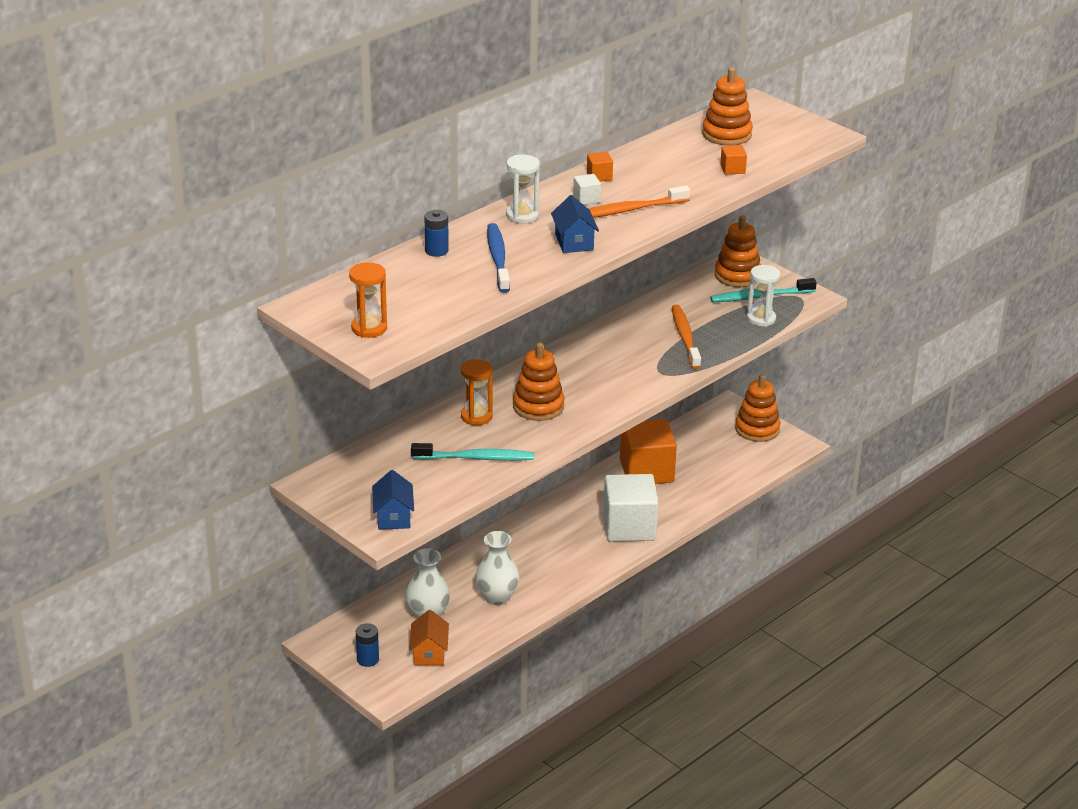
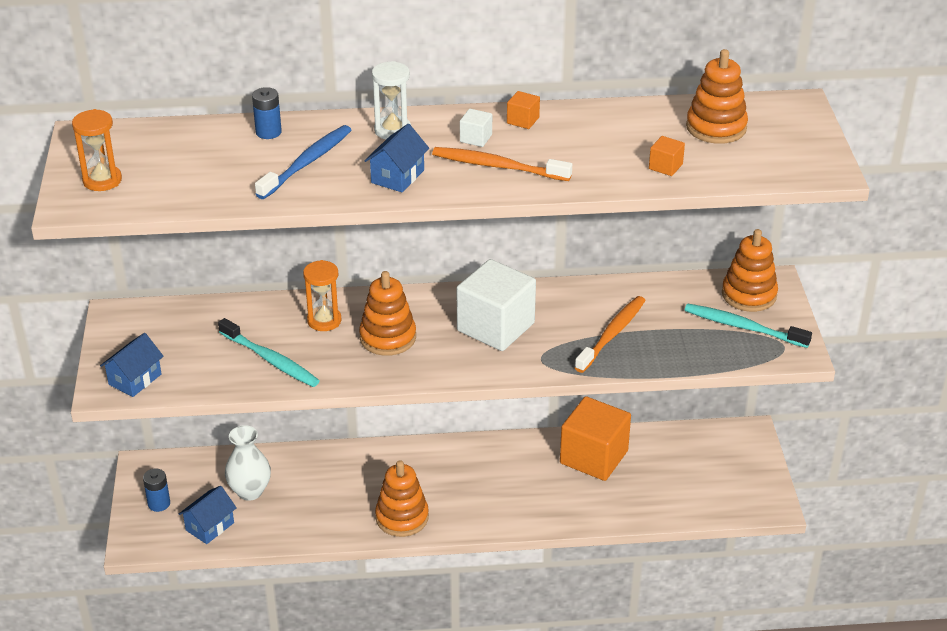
camera: 40 degrees right, 5 degrees up
(429, 653) = (209, 526): orange house -> blue house
(497, 597) = (322, 507): white vase -> none
(629, 527) = (512, 503): white cube -> white cube (495, 327)
(757, 429) = (750, 470): orange stacking toy -> orange stacking toy (402, 517)
(761, 319) = (713, 351): white hourglass -> none

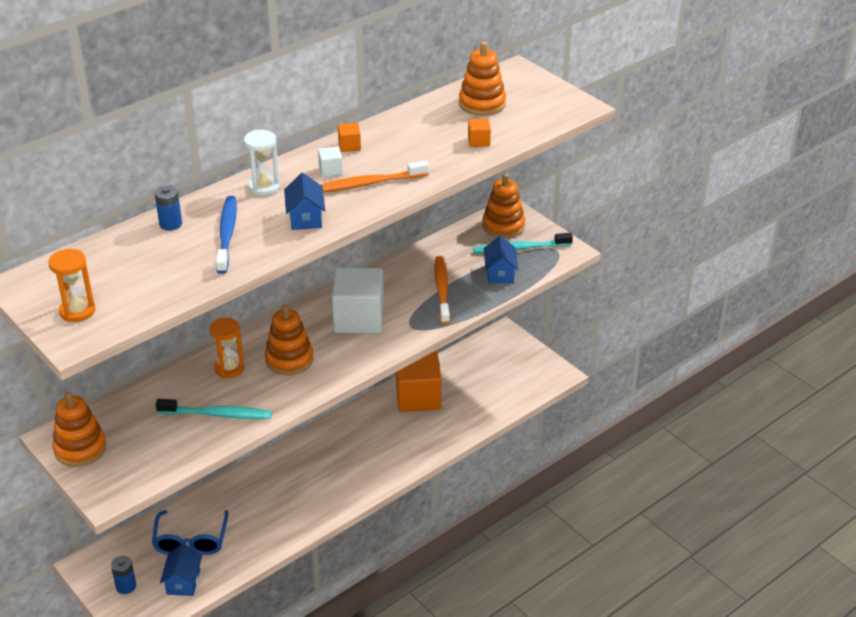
camera: 35 degrees left, 0 degrees up
(135, 379) = (123, 477): blue house -> blue house (500, 273)
(250, 491) = (191, 541): white vase -> blue glasses
(402, 517) = (323, 503): orange stacking toy -> orange stacking toy (80, 448)

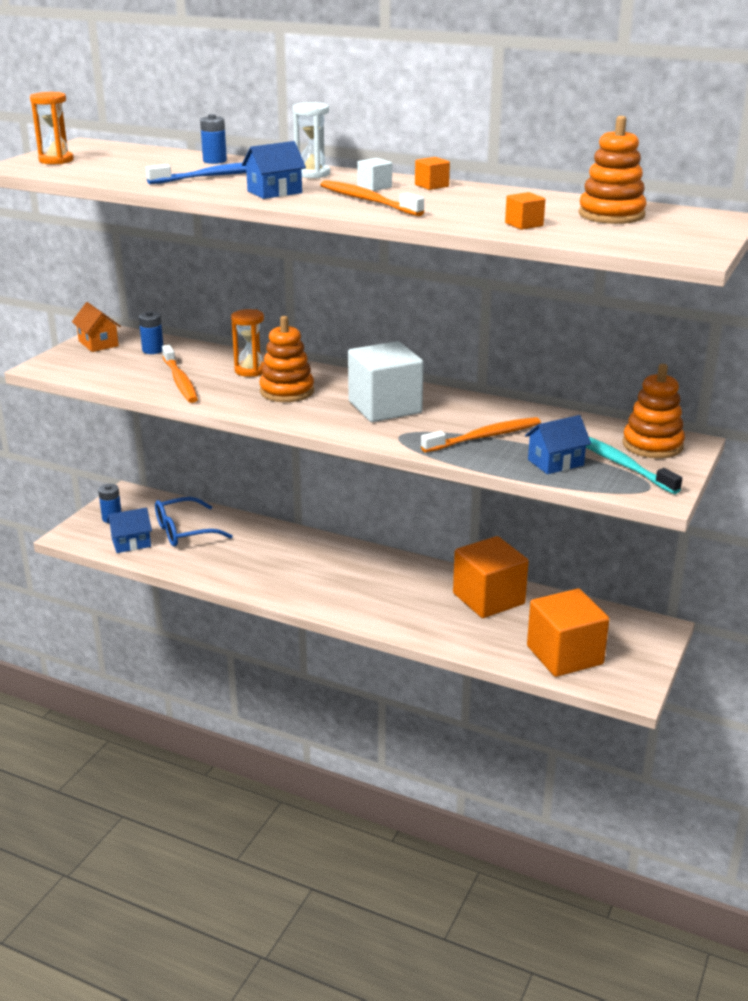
camera: 65 degrees right, 10 degrees down
(80, 448) = (98, 343): orange stacking toy -> orange house
(130, 416) = (153, 350): none -> blue battery
(217, 414) = (180, 381): turquoise toothbrush -> orange toothbrush
(505, 387) = (564, 655): none -> orange cube

